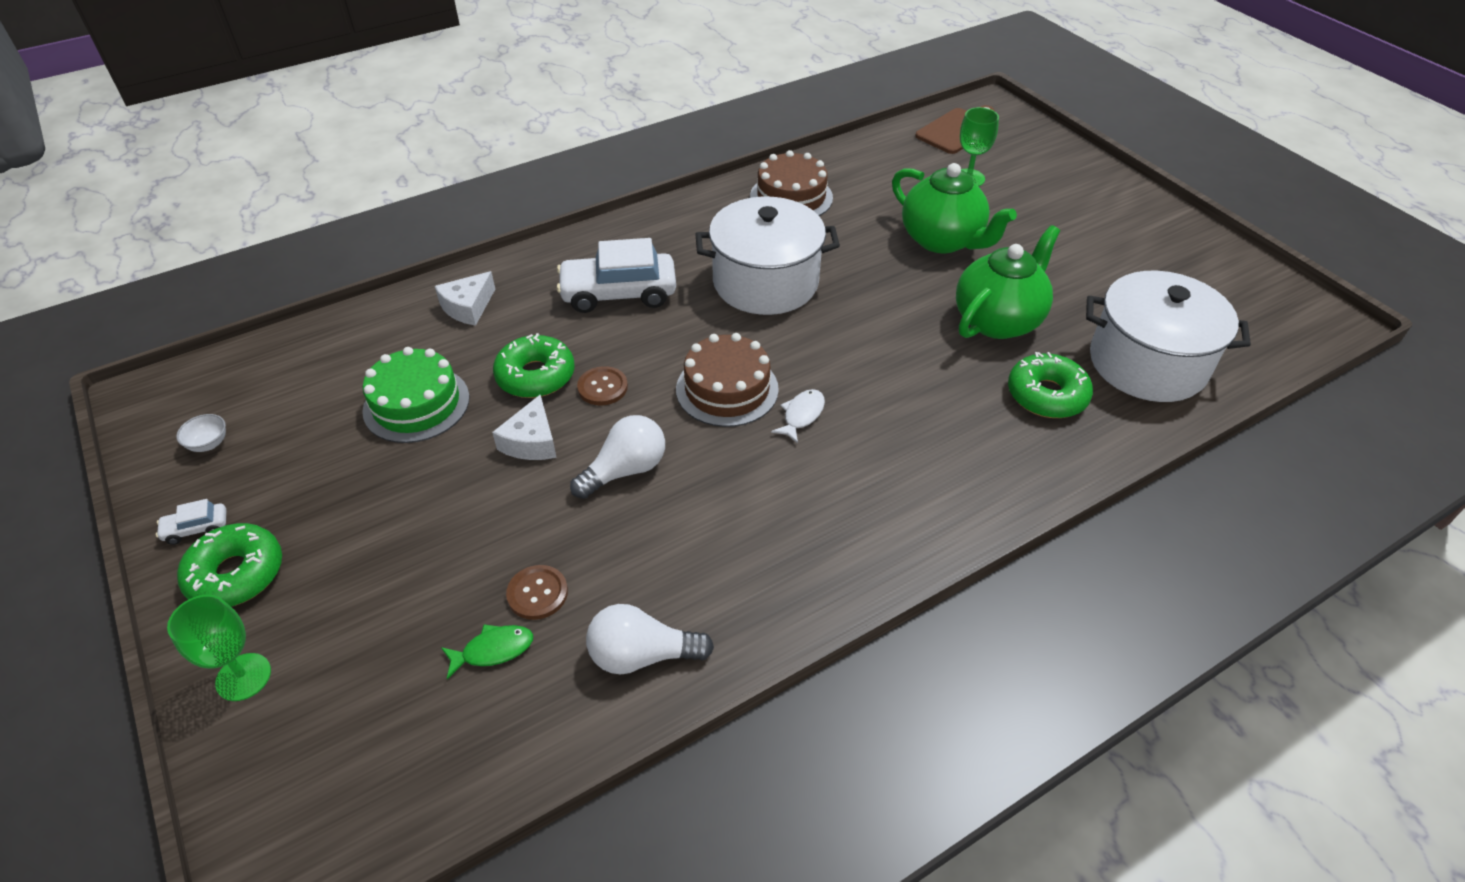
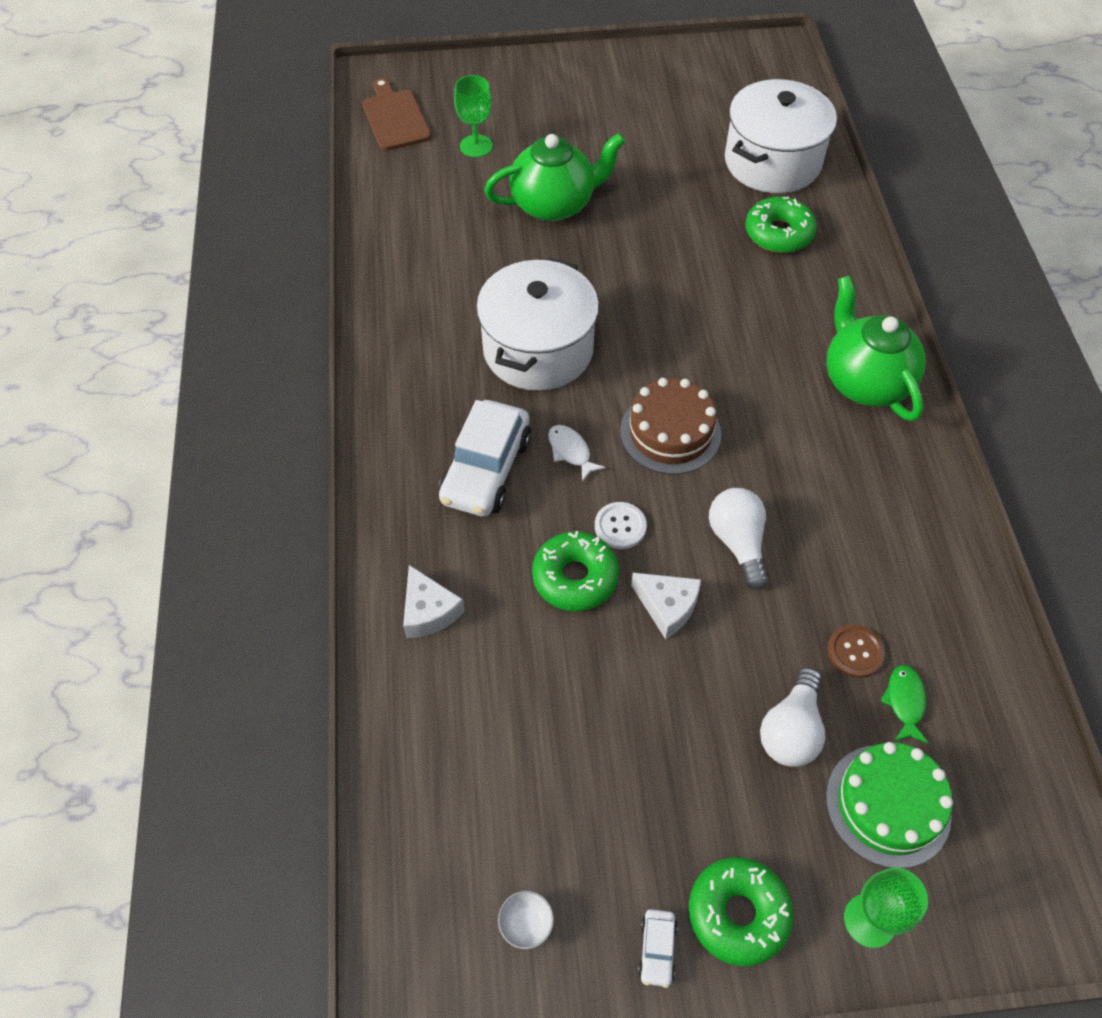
camera: 65 degrees left, 10 degrees up
(416, 404) = (563, 696): green cake -> green cake (888, 805)
(602, 387) = (620, 526): brown button -> white button
(642, 655) = (943, 594): white light bulb -> white light bulb (791, 730)
(791, 197) = (417, 279): brown cake -> none
(801, 415) = (728, 393): white fish -> white fish (571, 451)
(998, 320) = (679, 219): green teapot -> green teapot (865, 381)

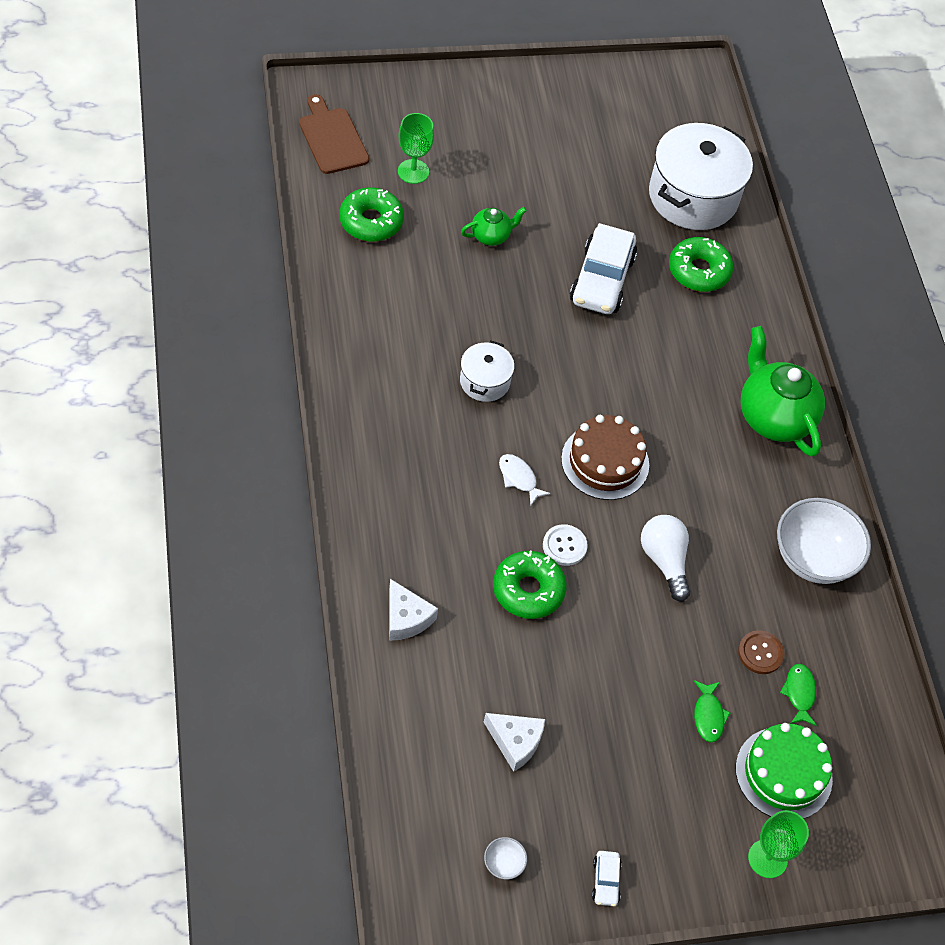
camera: 10 degrees left, 0 degrees up
(486, 470) = (446, 494): white car -> white car (602, 280)
(538, 349) = (484, 381): white pot -> white pot, size x0.51
(554, 204) = (491, 236): green teapot -> green teapot, size x0.51
(667, 606) = (606, 615): white cheese -> white cheese (515, 742)
(738, 914) = (667, 855): green donut -> green donut (371, 221)
(791, 730) = (708, 715): white light bulb -> green fish
(916, 538) = (813, 558): none -> white bowl

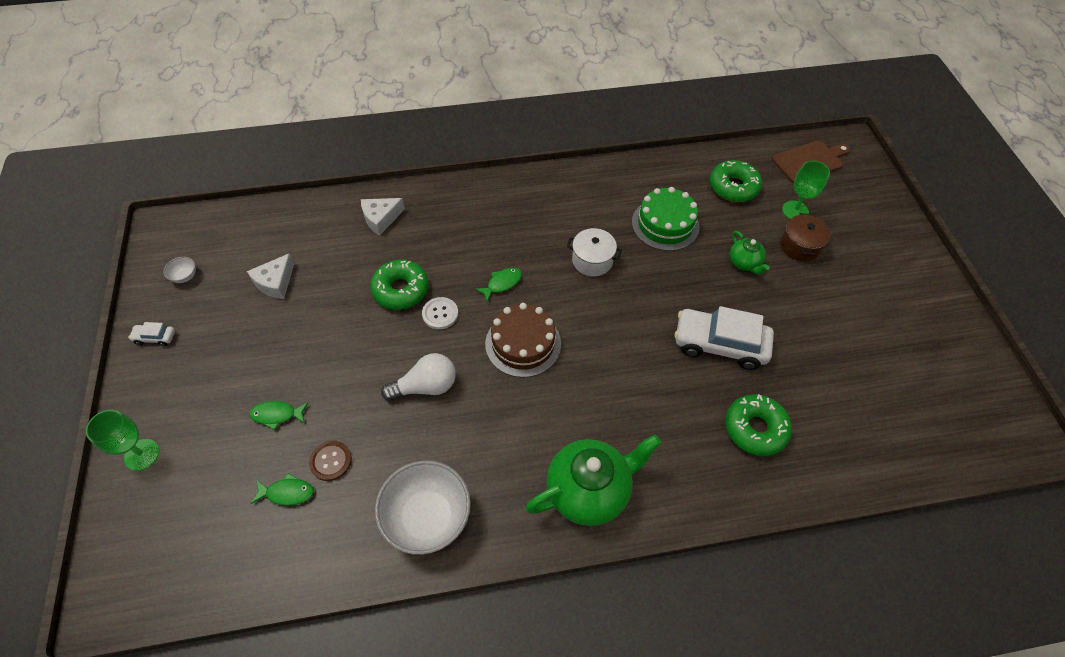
camera: 95 degrees right, 0 degrees up
(468, 180) = (799, 246): none -> brown pot
(519, 478) = (502, 283): white fish -> green fish
(693, 196) = (851, 427): white pot -> none
(783, 773) = (213, 473): green cake -> green cake (665, 224)

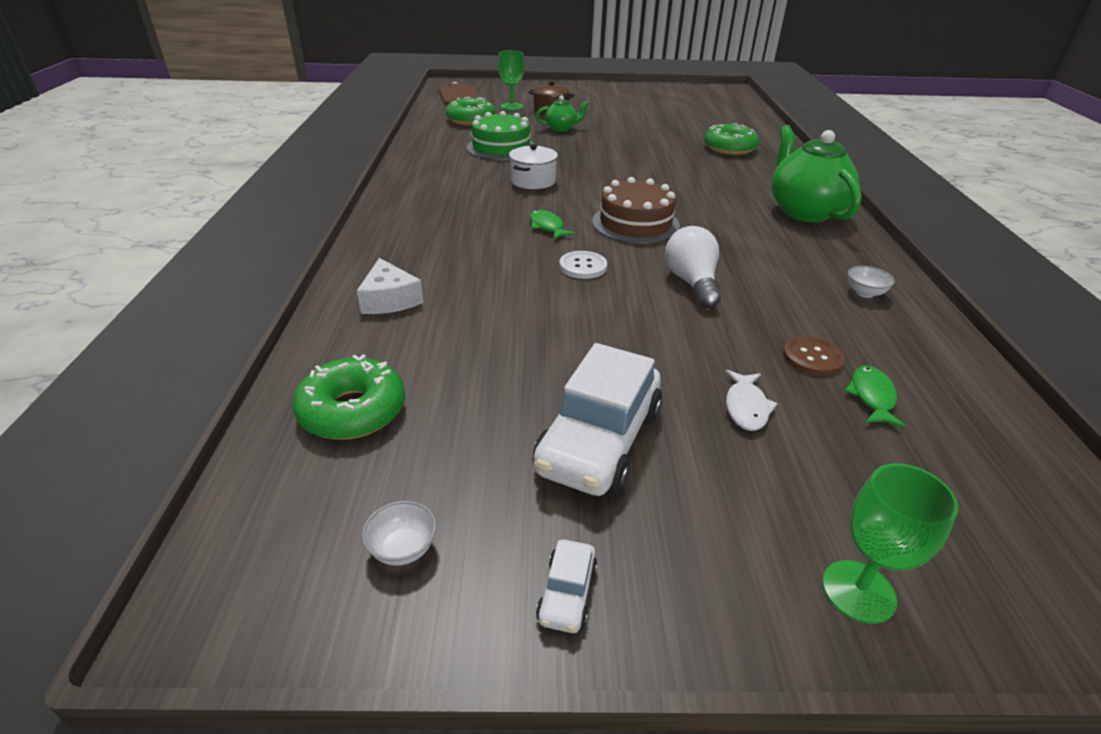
camera: 80 degrees left, 20 degrees down
(275, 282) = (475, 409): white cheese -> none
(277, 415) = (746, 407): green fish -> white fish
(401, 290) = (534, 291): green donut -> green donut (353, 411)
(427, 517) = (864, 293): white bowl -> white bowl, size x0.41
(719, 344) = (647, 147): white car -> white car (599, 441)

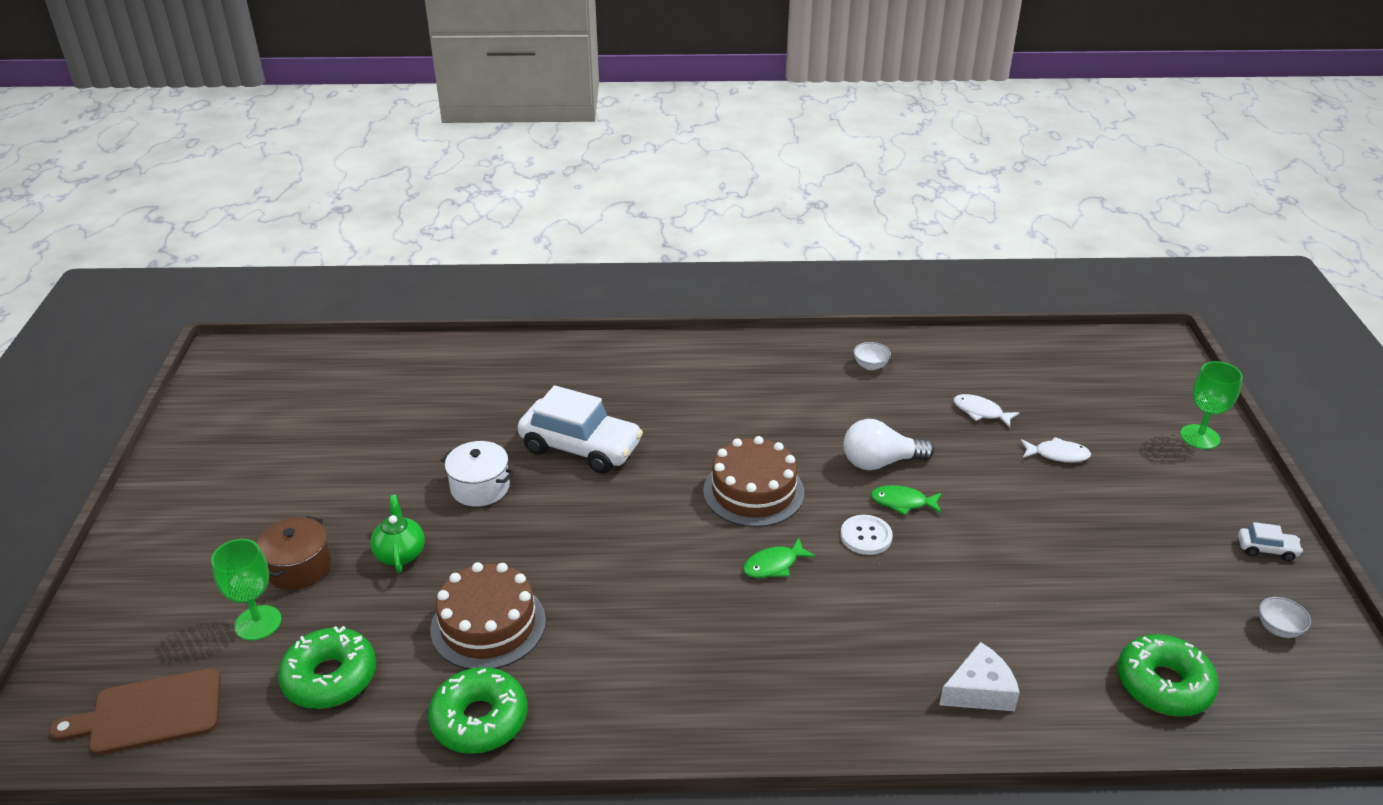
camera: 90 degrees left, 0 degrees up
(501, 148) = (488, 625): green cake -> brown cake
(533, 181) = (629, 582): white pot -> white pot (480, 487)
(599, 441) = (1130, 532): white car -> white car (580, 447)
(729, 148) = (507, 392): green donut -> green donut (479, 720)
(804, 211) = (704, 367): green teapot -> none
(812, 357) = (980, 412): brown button -> white fish
(872, 397) = (1020, 394): green fish -> green fish (902, 502)

